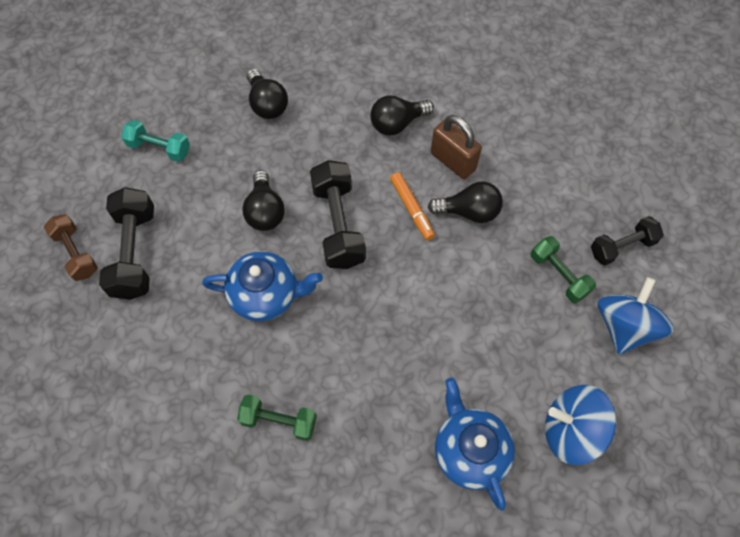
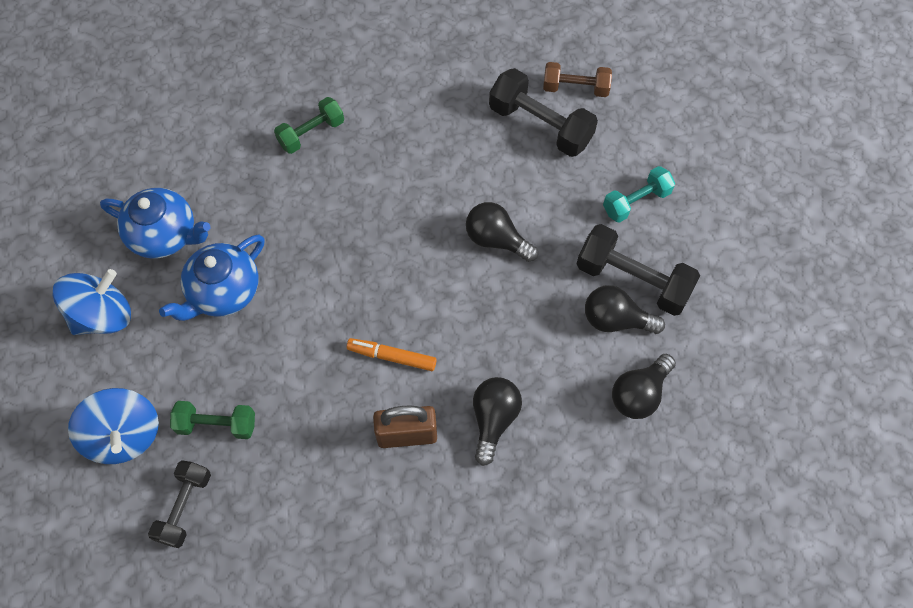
camera: 130 degrees right, 0 degrees up
(266, 295) = (417, 189): blue teapot -> blue teapot (223, 292)
(338, 225) = (431, 286): black dumbbell -> black dumbbell (633, 280)
(469, 211) = (344, 403): black light bulb -> black light bulb (639, 394)

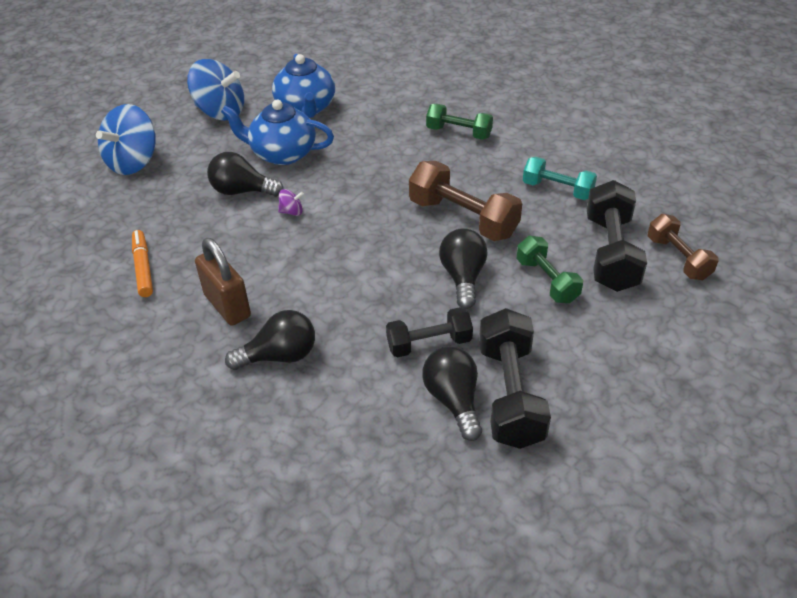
camera: 60 degrees right, 20 degrees down
(184, 507) = (92, 214): black dumbbell -> black dumbbell (429, 343)
(217, 424) = (169, 199): green dumbbell -> green dumbbell (547, 280)
(319, 325) = (292, 212): none -> purple spinning top
(392, 357) = (294, 264): orange marker -> orange marker (143, 268)
(428, 198) = (463, 218): none -> brown dumbbell
(636, 201) = (602, 357): turquoise dumbbell -> turquoise dumbbell (557, 189)
(639, 394) = (385, 457): black light bulb -> black light bulb (242, 191)

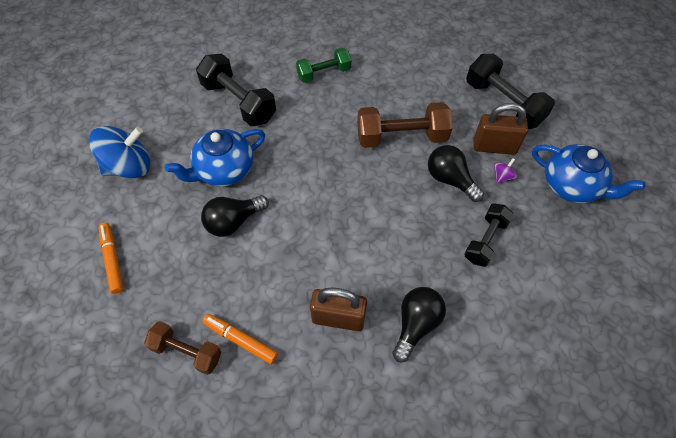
camera: 45 degrees left, 15 degrees up
(133, 162) = (112, 260): blue spinning top -> orange marker
(292, 212) = (290, 212): purple spinning top -> purple spinning top (502, 176)
(306, 108) = (194, 120): blue teapot -> blue teapot (572, 186)
(453, 400) = (540, 266): black light bulb -> none
(510, 394) = (561, 237): black dumbbell -> black dumbbell (239, 102)
(547, 280) = (494, 147): green dumbbell -> brown padlock
(557, 189) = (428, 78): turquoise dumbbell -> none
(678, 258) = (537, 82): brown dumbbell -> brown dumbbell (187, 351)

